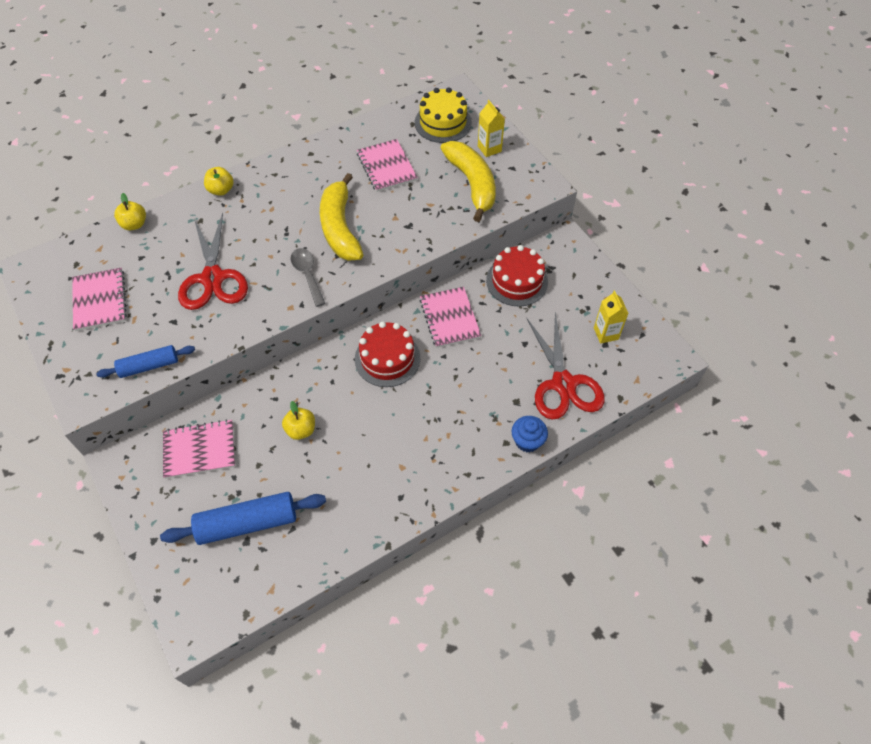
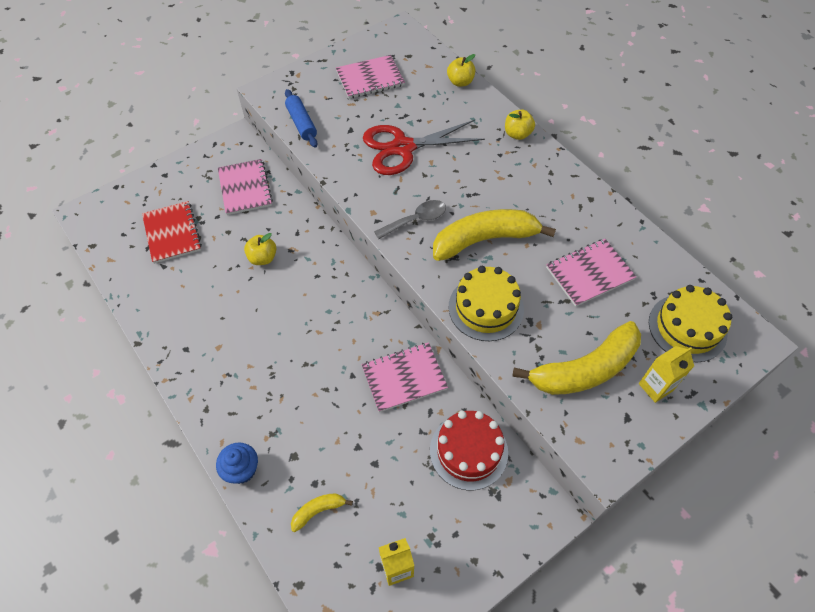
camera: 85 degrees right, 0 degrees up
(247, 523) = (172, 233): blue rolling pin -> red notebook
(387, 358) = (346, 321): red cake -> none
(410, 235) = (486, 308): none -> yellow cake
(563, 384) = (318, 511): red scissors -> yellow banana

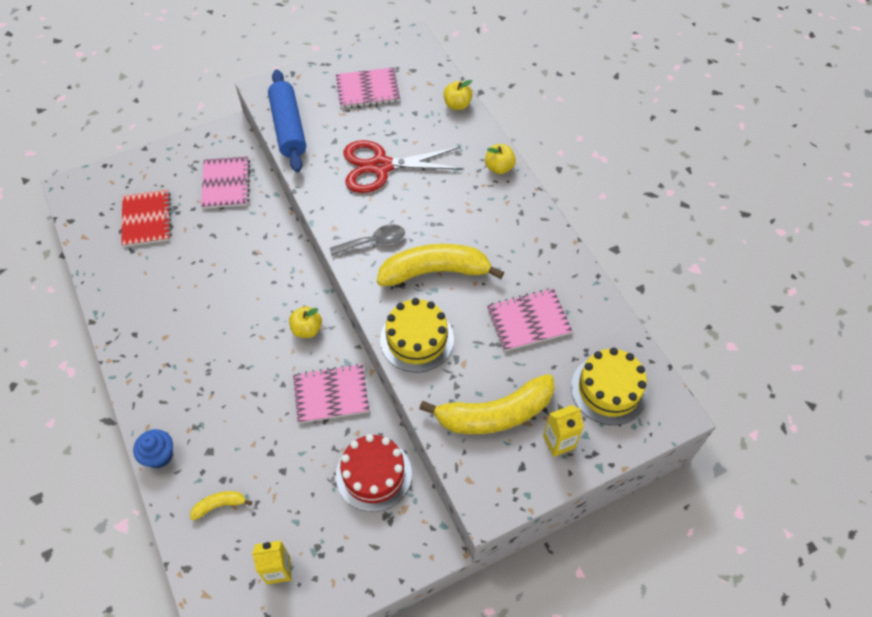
camera: 10 degrees right, 0 degrees up
(263, 258) = (226, 256): yellow apple -> yellow apple (307, 329)
(301, 123) = (288, 128): blue rolling pin -> blue rolling pin, size x1.61

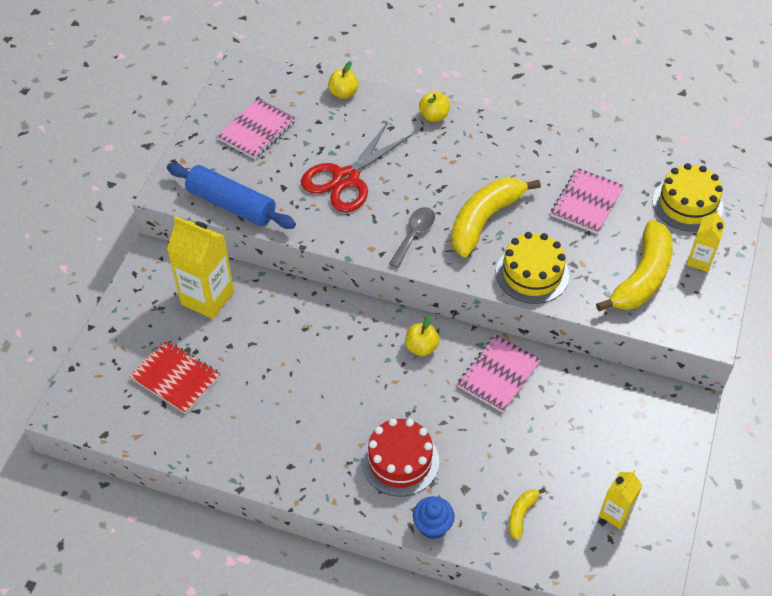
camera: 45 degrees left, 5 degrees down
(226, 184) = (207, 298): pink notebook -> yellow carton
(373, 474) = (595, 398): red cake -> red cake (400, 461)

